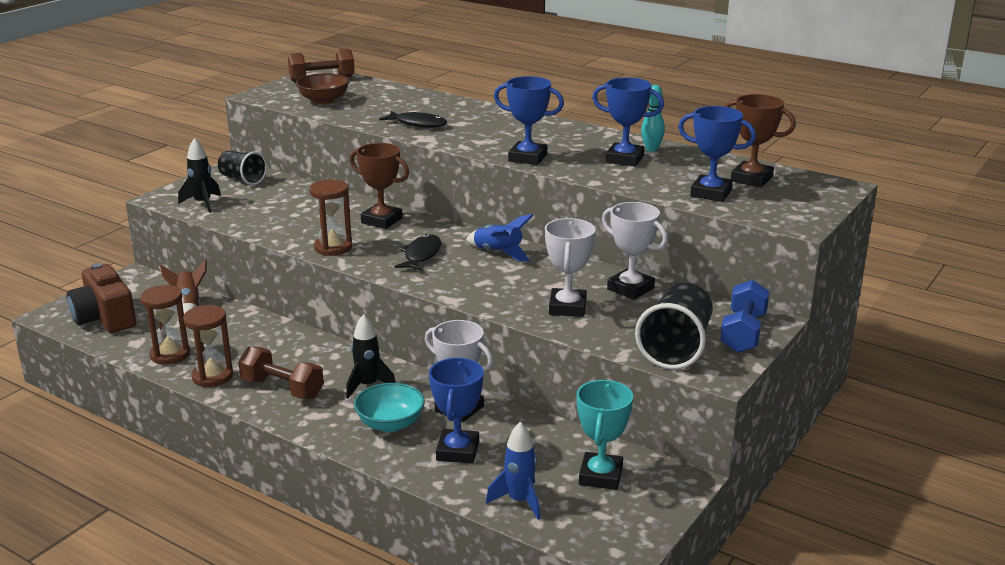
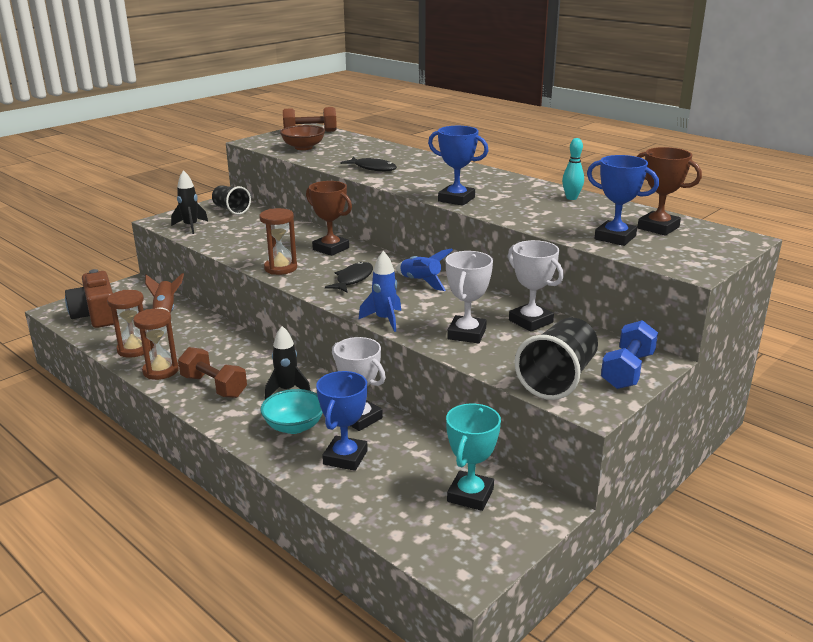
camera: 10 degrees right, 0 degrees up
(519, 501) = (386, 512): blue rocket -> blue rocket (384, 320)
(624, 159) = (543, 205): blue trophy -> none

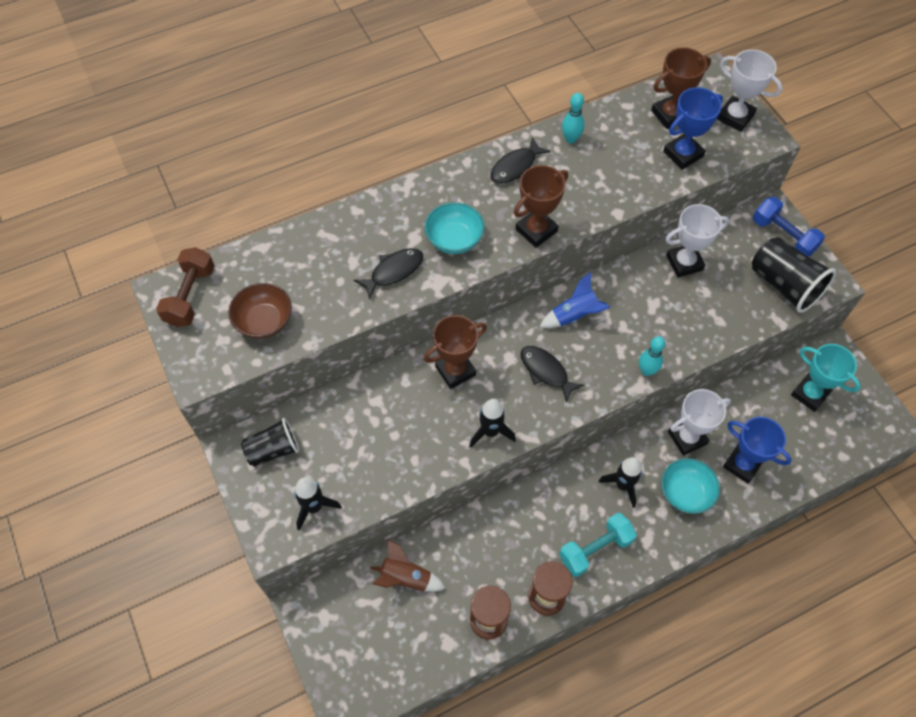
camera: 70 degrees left, 35 degrees up
(96, 315) = (381, 659): brown camera -> none
(214, 386) = (595, 549): brown dumbbell -> turquoise dumbbell
(280, 268) = (490, 432): brown hourglass -> black rocket
(384, 320) = (647, 371): blue rocket -> turquoise bowling pin
(420, 179) = (454, 239): none -> turquoise bowl
(456, 199) = (536, 230): blue trophy -> brown trophy
(466, 334) = (693, 317): white trophy -> white trophy (735, 117)
(515, 186) = (515, 167): none -> black fish

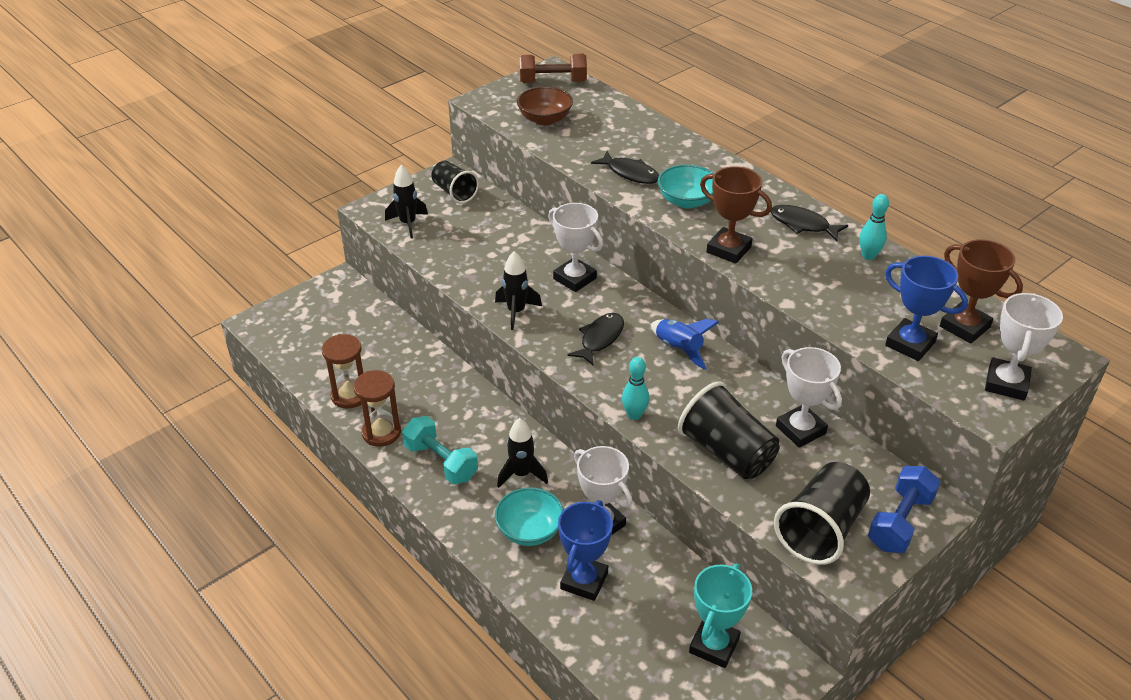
camera: 75 degrees right, 20 degrees down
(406, 578) = (380, 334): brown rocket -> none
(455, 371) = (574, 278): brown trophy -> white trophy
(700, 318) = (727, 452): none -> black cup

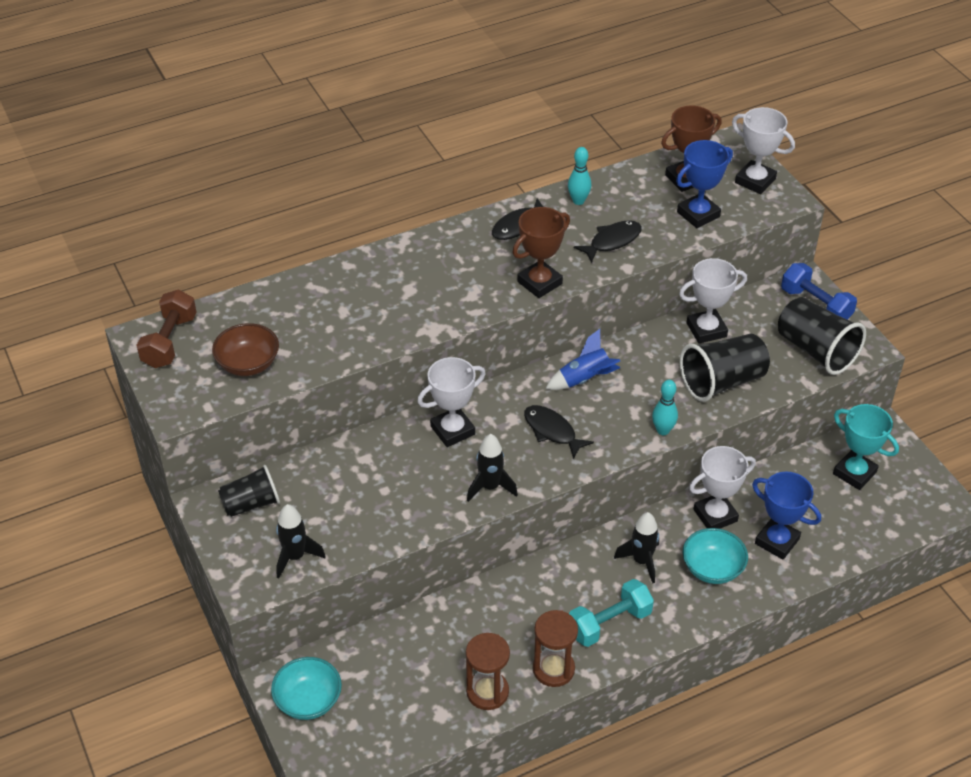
camera: 75 degrees left, 5 degrees up
(630, 173) = (387, 320): black fish -> black fish (612, 241)
(687, 201) = (452, 291): turquoise bowl -> turquoise bowl (308, 700)

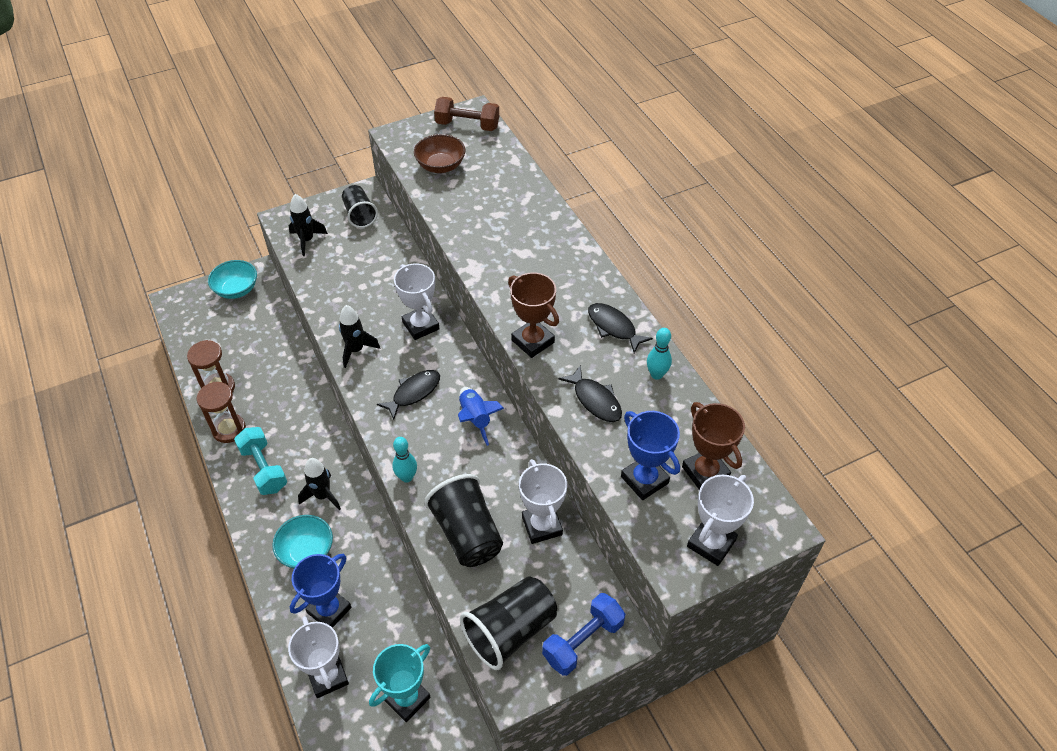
camera: 90 degrees right, 5 degrees up
(715, 515) = (366, 559): white trophy -> white trophy (328, 676)

